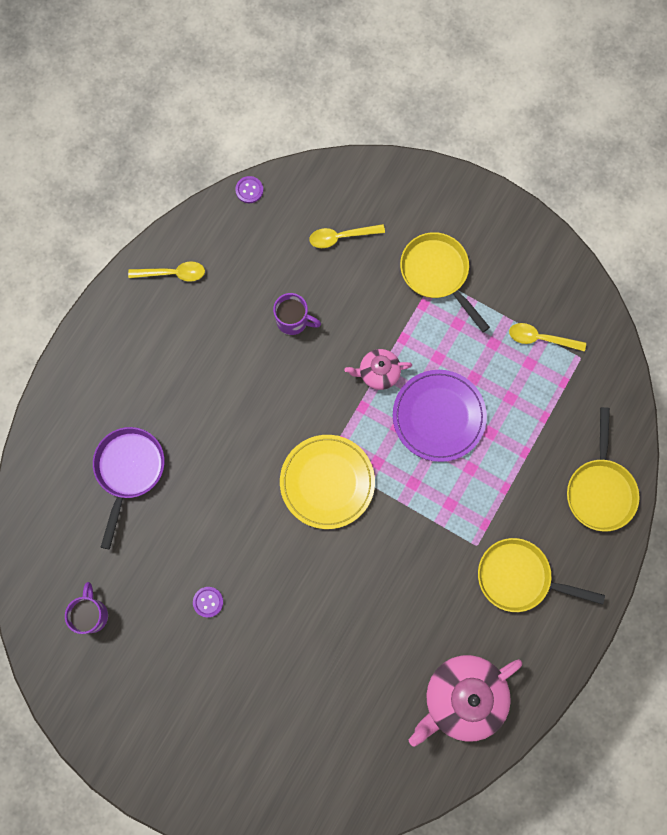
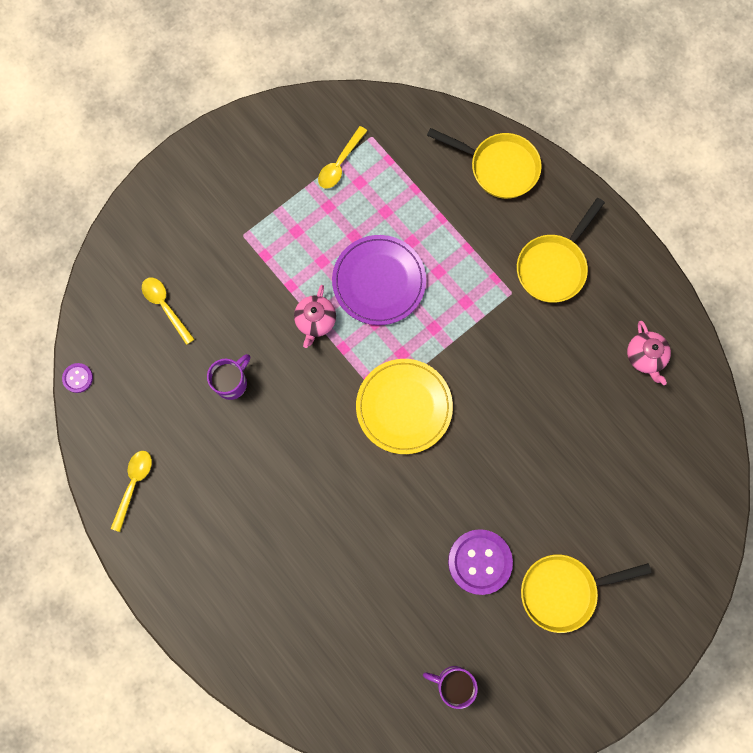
camera: 70 degrees left, 0 degrees up
(129, 471) = (321, 598): purple pan -> none
(208, 602) = (479, 562): purple button -> purple button, size x2.05
(341, 237) = (165, 307): yellow spoon -> yellow spoon turned 135 degrees clockwise
(437, 274) = (240, 231): yellow pan -> yellow pan (564, 591)
(462, 698) = (645, 357): pink teapot -> pink teapot, size x0.53

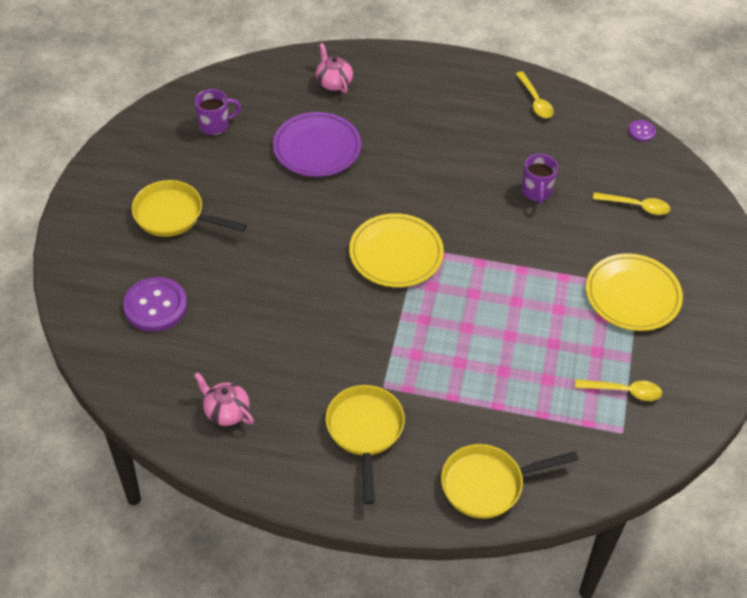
camera: 140 degrees right, 25 degrees down
(254, 231) = (632, 295): none -> yellow plate
(315, 321) = (519, 266): pink teapot -> pink teapot (333, 82)
(340, 164) = (624, 391): yellow spoon -> yellow spoon turned 105 degrees clockwise
(379, 281) = (499, 324): purple plate -> purple plate (317, 148)
(479, 562) = (252, 197): purple button -> purple button (155, 306)
(564, 591) = (174, 216): yellow pan -> yellow pan turned 105 degrees counterclockwise

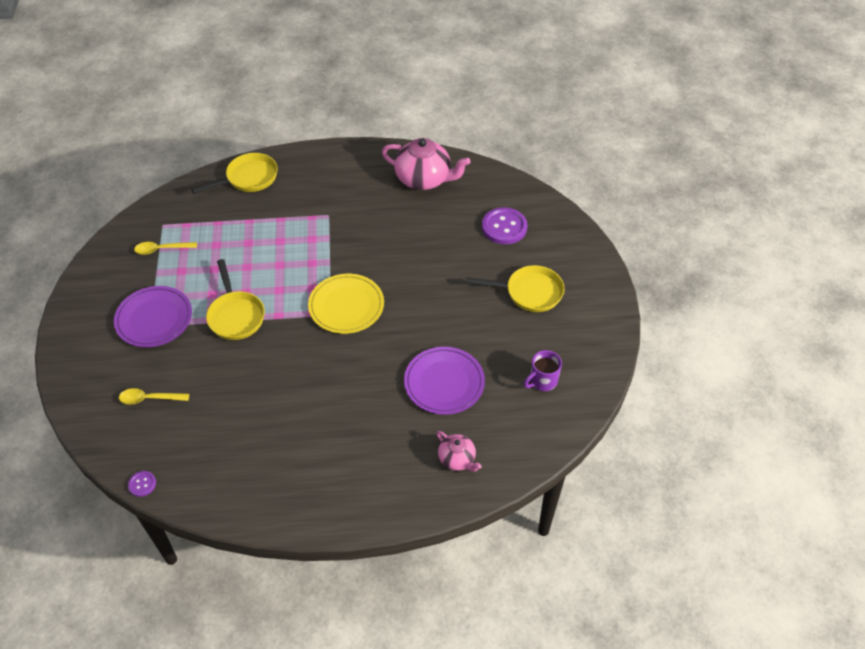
camera: 165 degrees right, 0 degrees up
(226, 411) = (424, 179): pink teapot -> pink teapot, size x1.87
(365, 432) = (332, 188): yellow pan -> yellow pan (235, 315)
(535, 101) = (252, 493): yellow spoon -> none
(536, 192) = (240, 390): purple mug -> none
(632, 295) = (154, 319): yellow plate -> purple plate

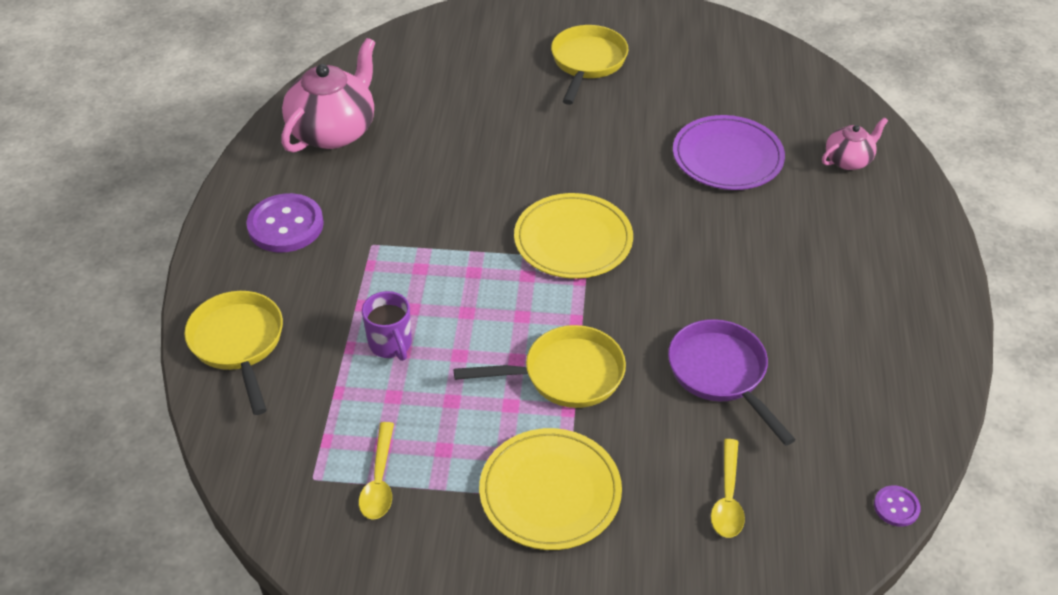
camera: 80 degrees left, 5 degrees down
(154, 319) = (550, 492): purple plate -> yellow plate
(240, 390) = (721, 374): none -> purple pan
(504, 227) = (462, 67): purple button -> purple button (285, 225)
(542, 381) = (734, 74): purple mug -> purple mug (391, 344)

